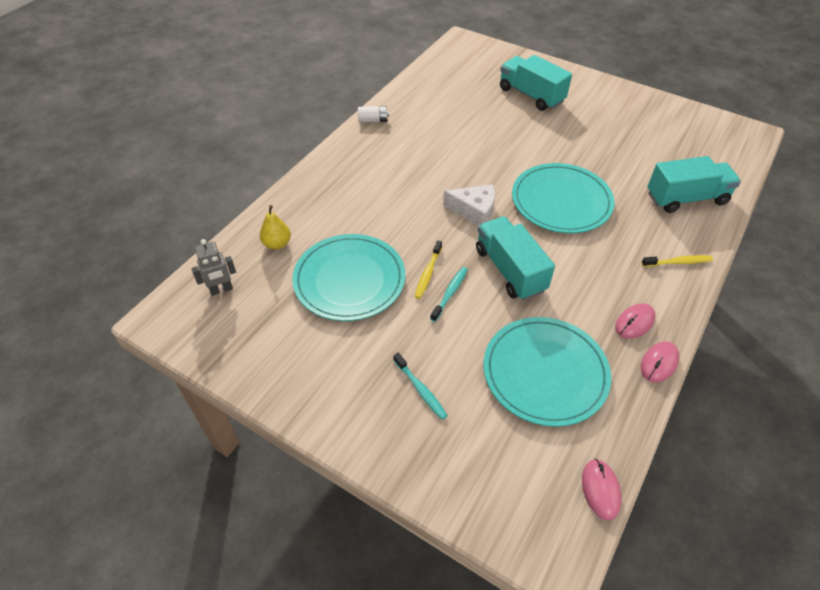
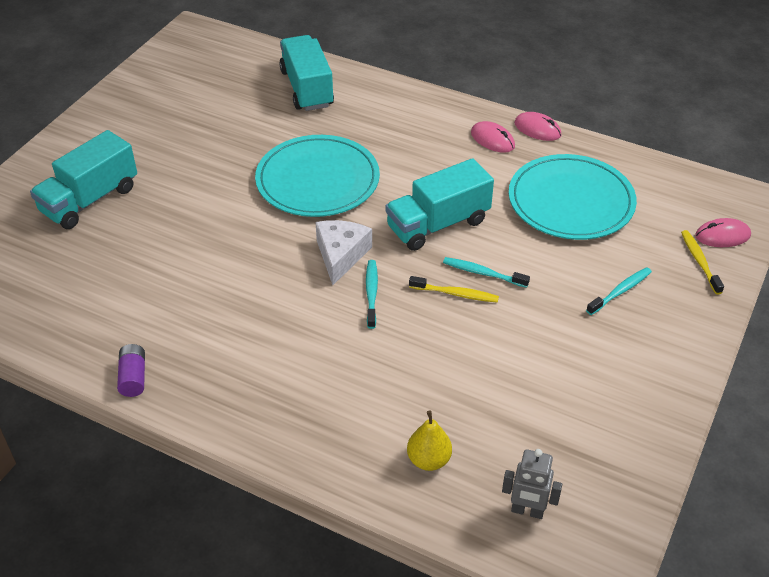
camera: 95 degrees left, 5 degrees down
(221, 290) = (527, 511): grey robot -> grey robot turned 135 degrees clockwise
(349, 280) = (481, 368): turquoise plate -> none
(373, 120) = (133, 377): white battery -> purple battery
(433, 225) = (371, 293): none -> turquoise toothbrush
(600, 490) = (680, 173): pink mouse -> pink mouse (722, 236)
(678, 262) = (405, 104): yellow toothbrush -> yellow toothbrush (699, 261)

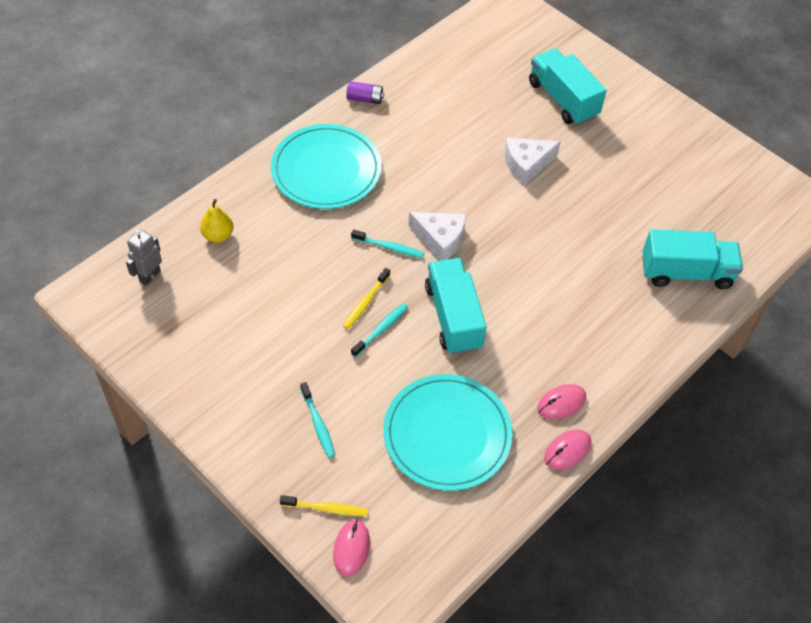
camera: 105 degrees right, 10 degrees up
(204, 210) = (526, 164): none -> white cheese
(317, 180) = (541, 247): turquoise plate -> turquoise plate (326, 170)

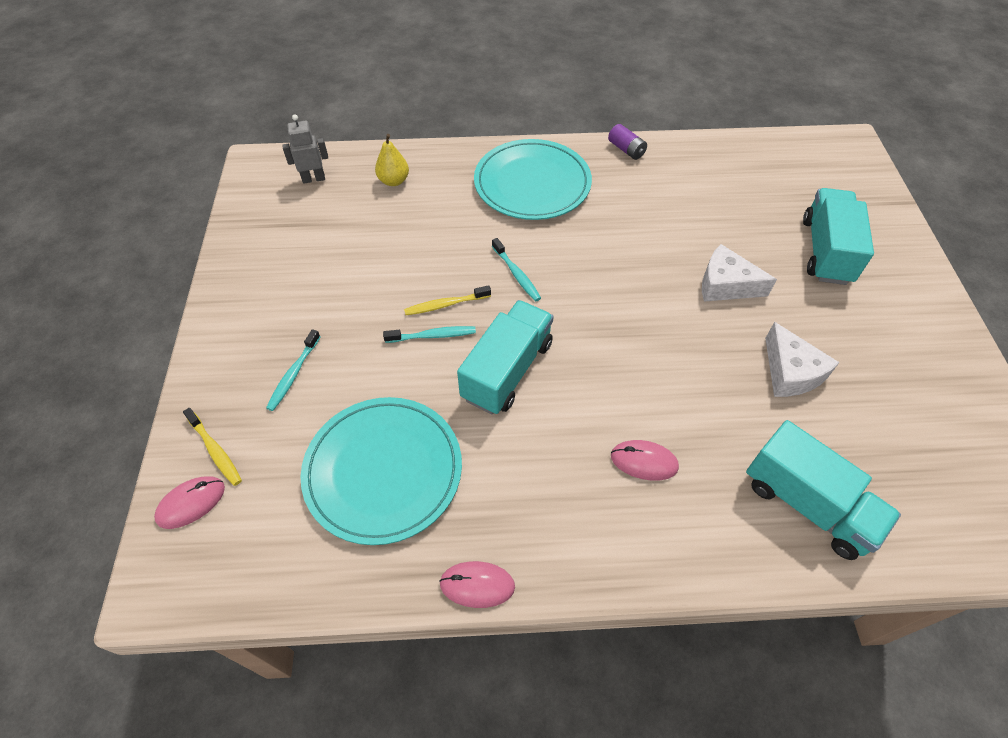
camera: 45 degrees right, 0 degrees up
(440, 239) = (570, 296): white cheese -> white cheese (790, 372)
(561, 403) = (523, 531): pink mouse -> pink mouse (644, 461)

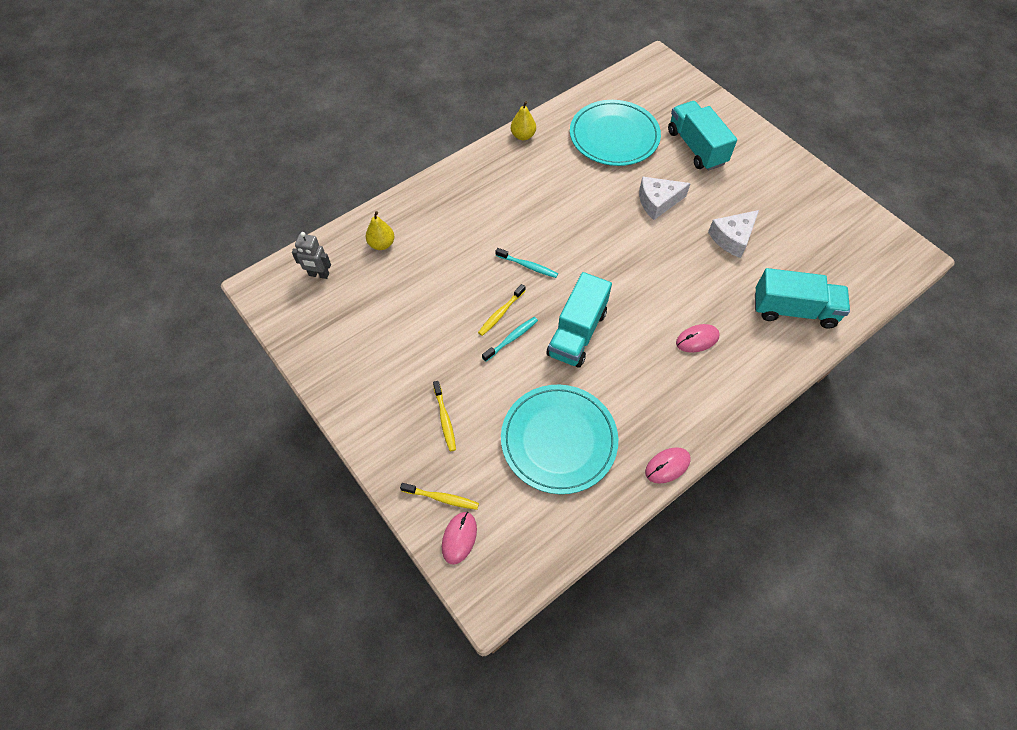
camera: 35 degrees left, 5 degrees up
(293, 374) = (445, 419): turquoise toothbrush -> yellow toothbrush
(313, 179) = (319, 274): grey robot -> grey robot turned 120 degrees counterclockwise
(507, 370) = (577, 333): turquoise truck -> turquoise truck turned 150 degrees counterclockwise
(532, 183) = (482, 194): turquoise plate -> turquoise plate (614, 136)
(626, 150) = (523, 136): purple battery -> yellow pear
(790, 372) = (732, 238): white cheese -> white cheese turned 105 degrees clockwise

